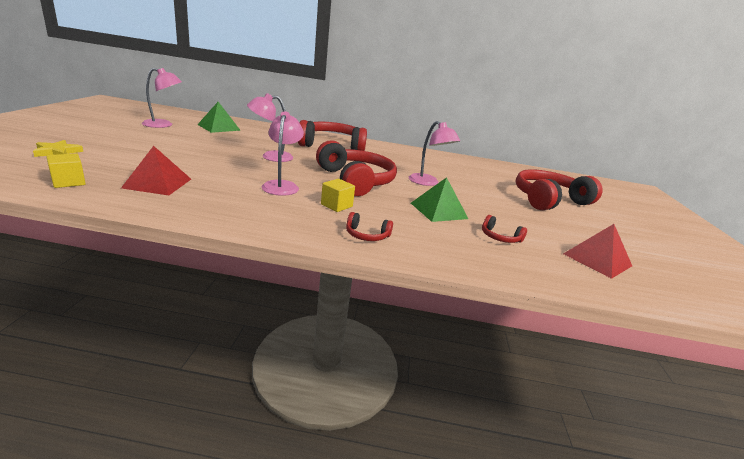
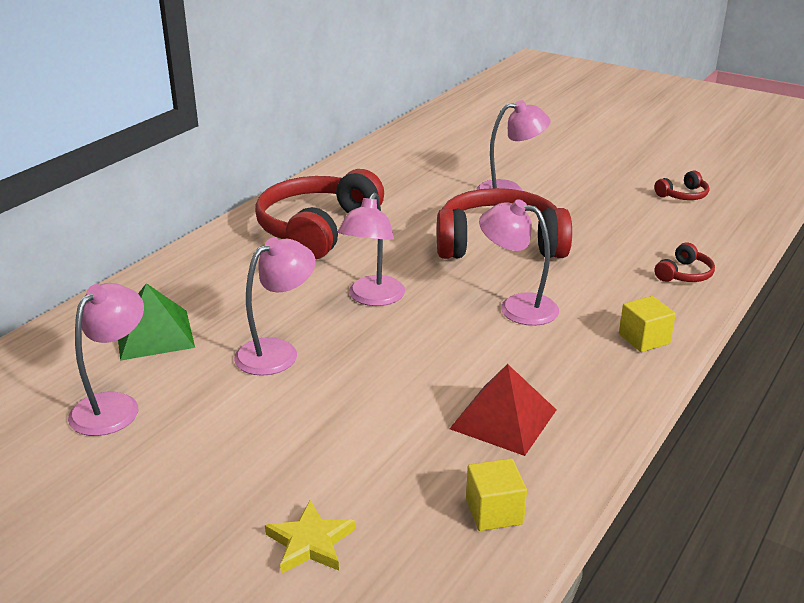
camera: 60 degrees left, 5 degrees up
(212, 143) = (277, 351): none -> pink lamp
(336, 205) = (594, 276): yellow cube -> yellow cube (644, 339)
(438, 210) = (609, 210): green pyramid -> none
(549, 200) = (574, 130): red headphones -> none
(597, 259) = (729, 162): red pyramid -> none

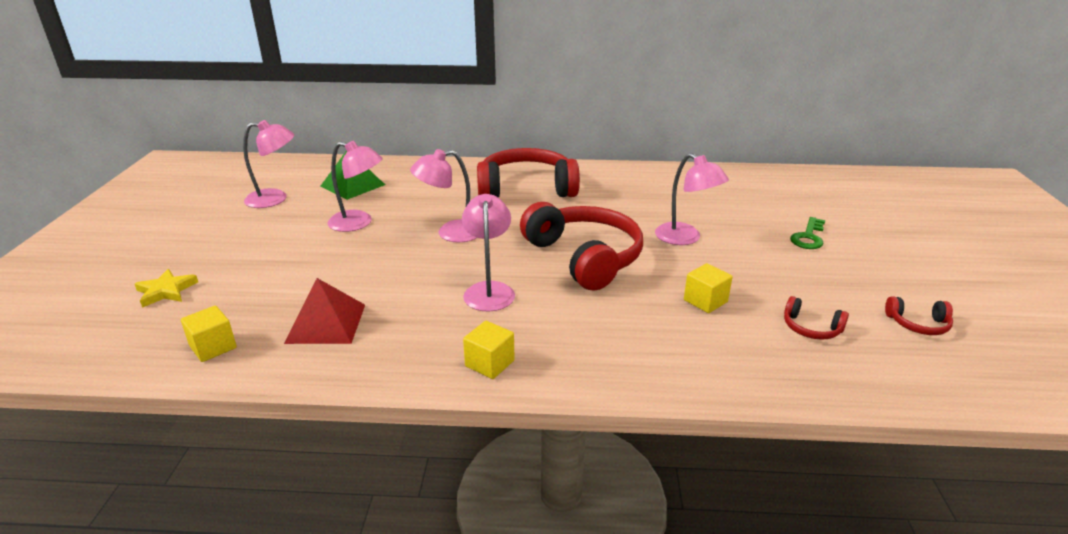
camera: 60 degrees right, 0 degrees up
(556, 147) = (808, 237): none -> green key
(617, 218) = (705, 301): none -> yellow cube
(684, 274) = (634, 363): red headphones -> red headphones (918, 324)

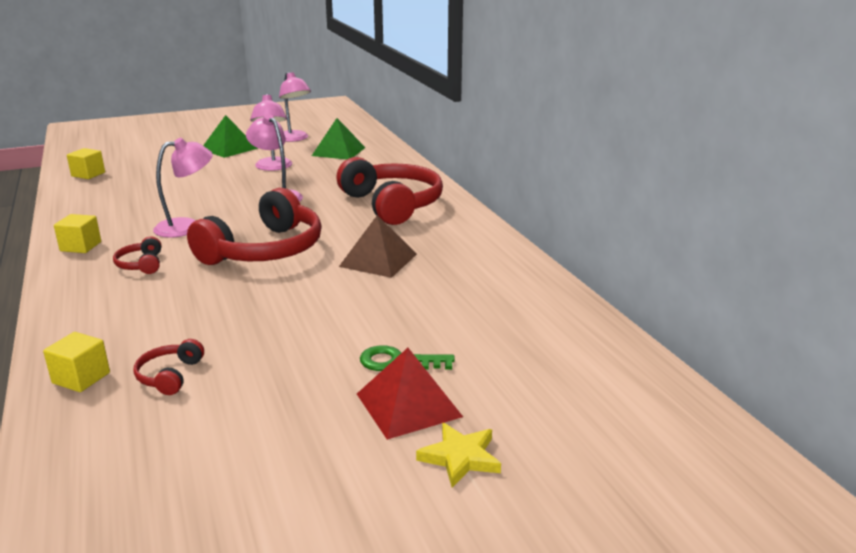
camera: 65 degrees right, 5 degrees down
(166, 291) = (149, 149): yellow star -> yellow star (460, 457)
(252, 238) = (229, 148): none -> green pyramid
(326, 323) = (122, 192): red pyramid -> red pyramid (408, 405)
(640, 214) = (378, 260): none -> brown pyramid
(685, 238) = (338, 289): pink lamp -> none
(705, 301) = (205, 314): yellow cube -> yellow cube (81, 378)
(918, 324) = (201, 450): red headphones -> red headphones (141, 264)

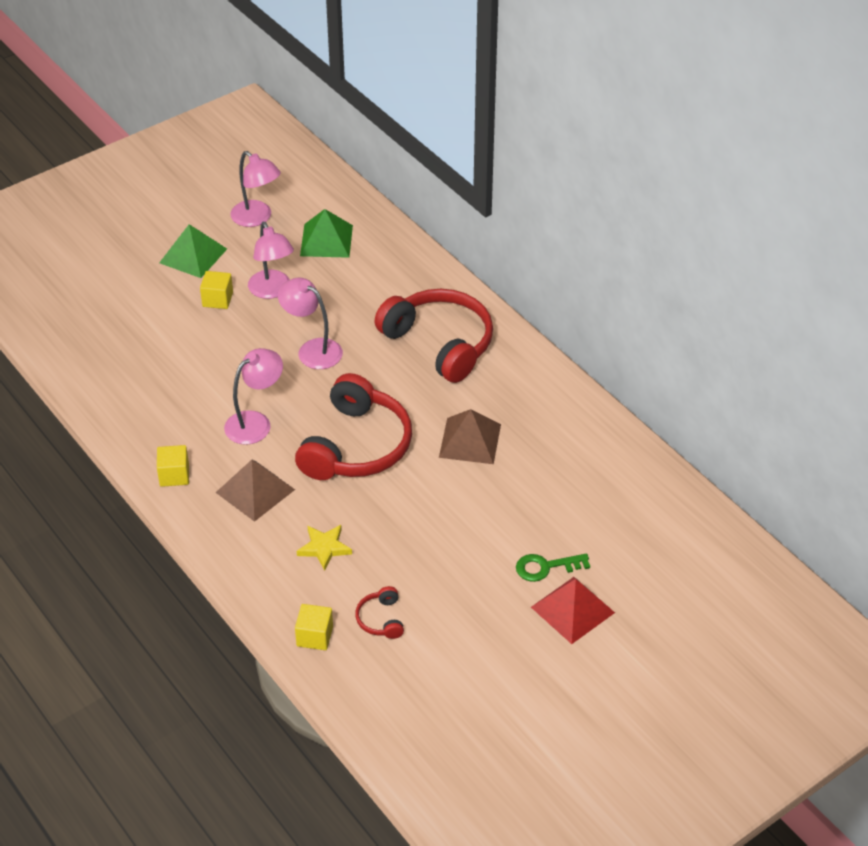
camera: 15 degrees left, 20 degrees up
(88, 174) = (70, 344): yellow cube -> yellow cube (217, 299)
(141, 264) = (255, 490): red headphones -> brown pyramid
(460, 457) = (626, 648): yellow star -> yellow star (324, 548)

